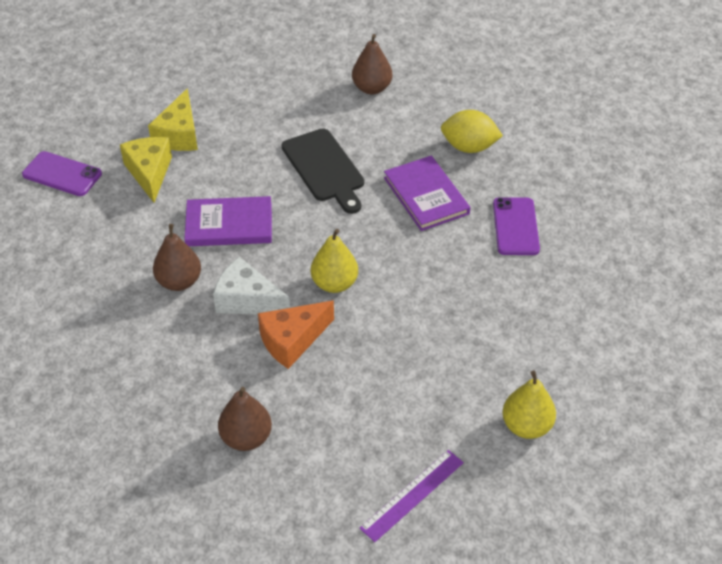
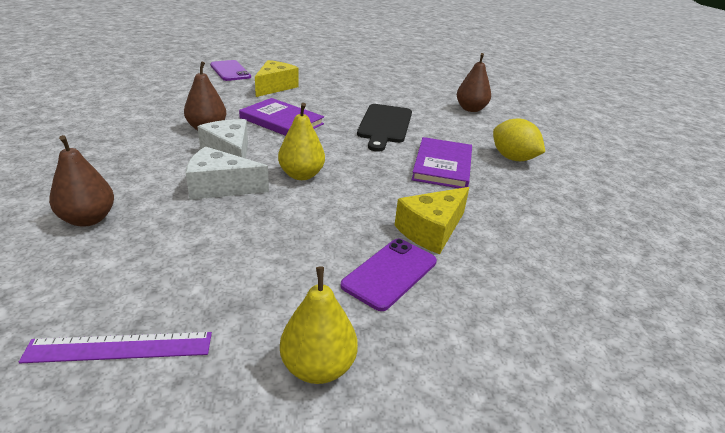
camera: 35 degrees right, 15 degrees down
(179, 135) = (317, 82): yellow cheese -> yellow cheese (431, 231)
(292, 340) = (220, 187): orange cheese -> white cheese
(515, 226) = (501, 214): purple phone -> purple phone (390, 273)

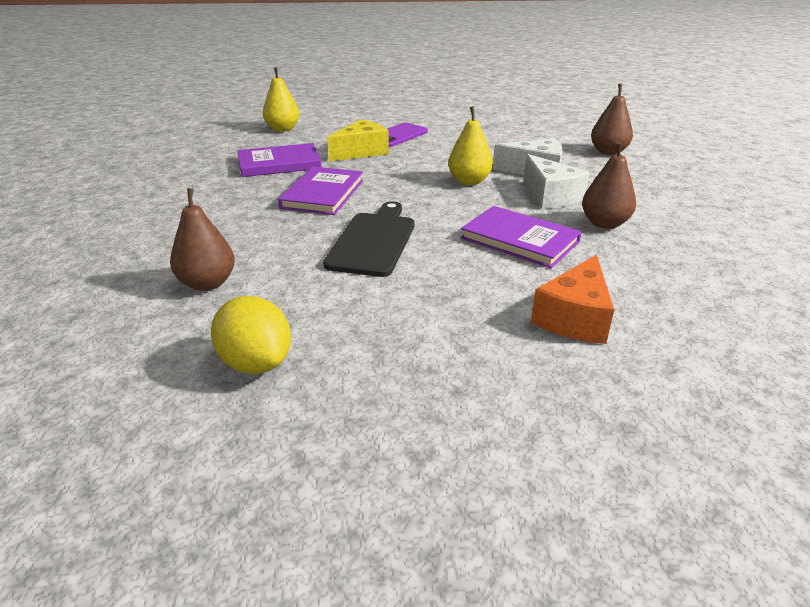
camera: 175 degrees left, 0 degrees up
(120, 347) = (526, 117): purple ruler -> none
(230, 71) = (712, 371): purple phone -> none
(275, 87) = (575, 318): yellow cheese -> orange cheese
(318, 367) = (436, 114): yellow pear -> yellow pear (282, 129)
(513, 158) = (231, 204): yellow lemon -> yellow lemon (256, 363)
(518, 210) = (279, 164): none -> purple book

